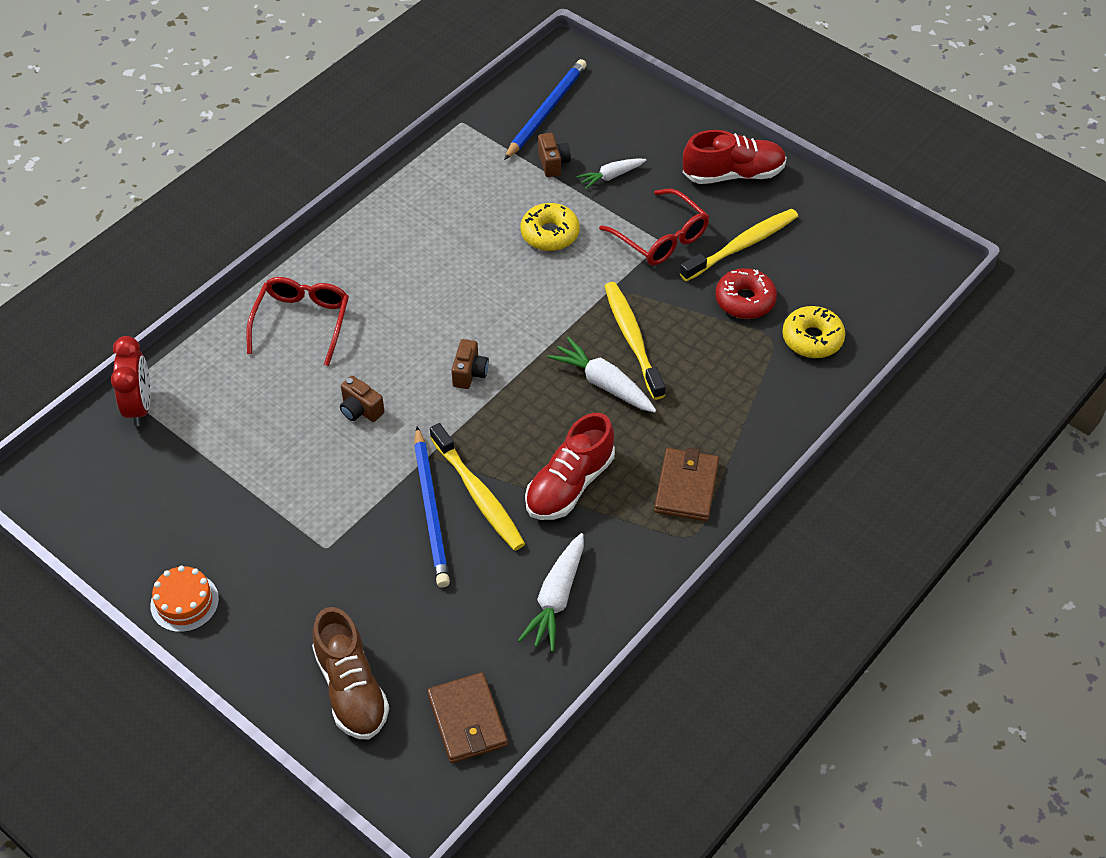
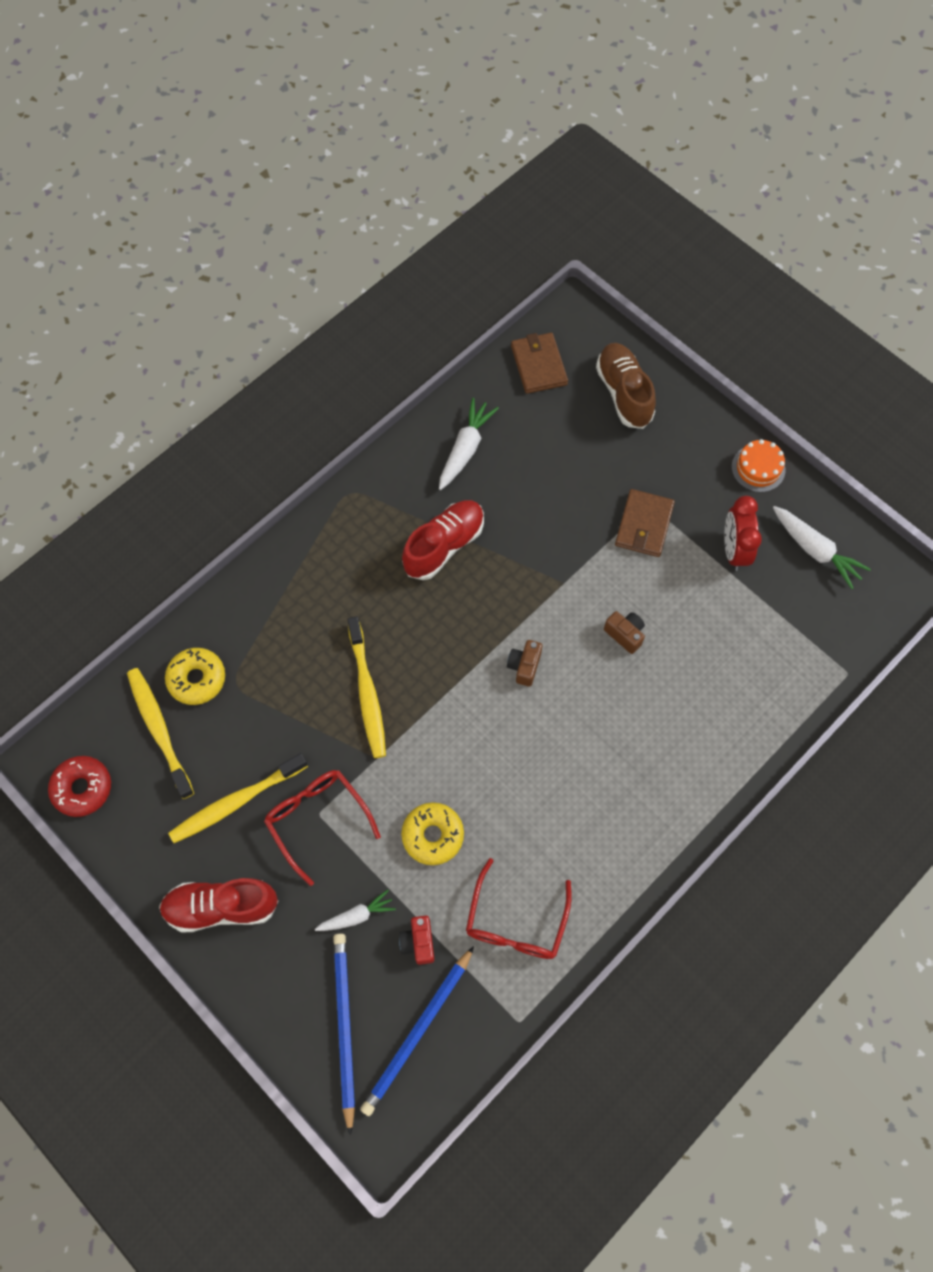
camera: 175 degrees left, 15 degrees up
(139, 406) = (828, 655): red clock -> red clock (734, 550)
(302, 322) = (685, 740): red glasses -> red glasses (516, 922)
(431, 510) = (562, 531): blue pencil -> blue pencil (344, 1027)
(478, 494) = (522, 543): yellow toothbrush -> yellow toothbrush (159, 730)
(553, 163) = (418, 942): brown camera -> red camera
(603, 383) = (401, 645): white carrot -> white carrot (815, 550)
(686, 487) = (345, 536): brown wallet -> brown wallet (644, 525)
(745, 300) = (250, 730): red donut -> red donut (82, 788)

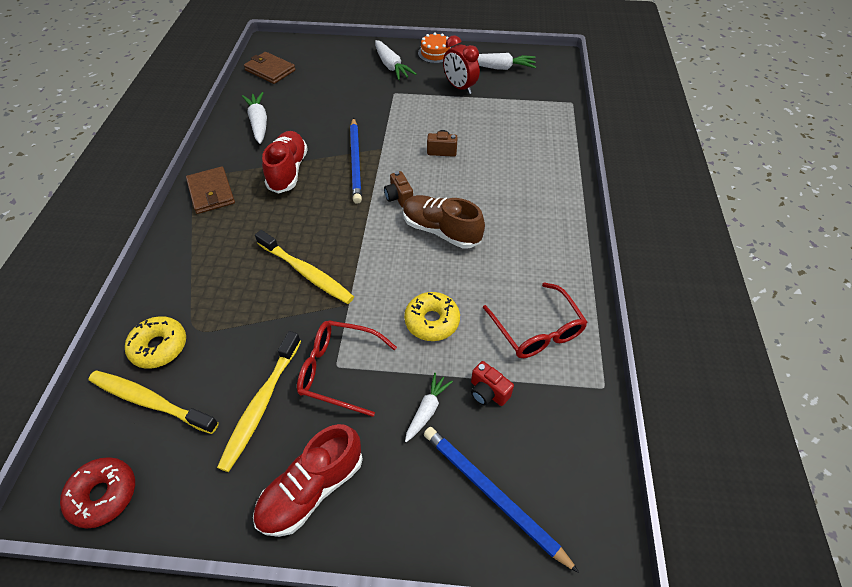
camera: 40 degrees left, 15 degrees down
(418, 1032) = (548, 451): blue pencil -> blue pencil (356, 162)
(624, 393) = (332, 59): brown shoe -> brown shoe (441, 231)
(644, 525) = (400, 102): brown wallet -> brown wallet (211, 192)
(684, 455) = (391, 66): none -> white carrot

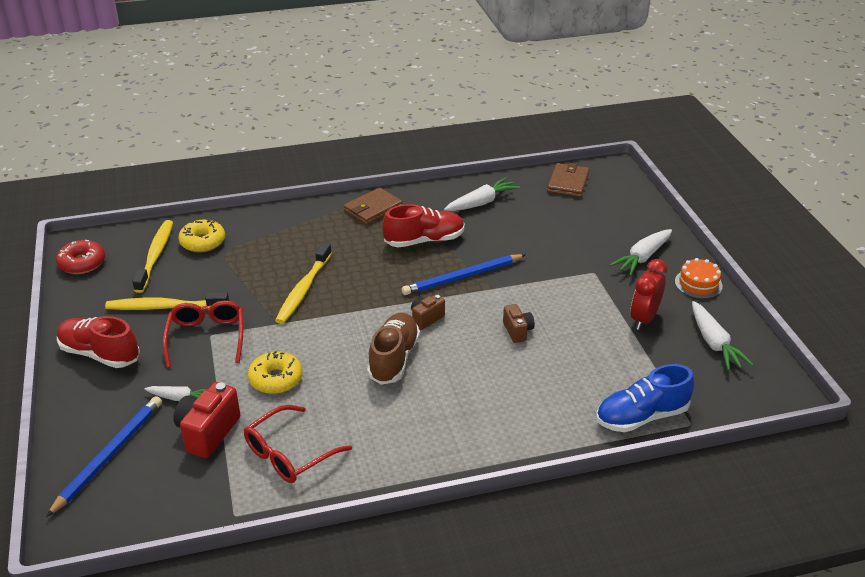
camera: 70 degrees right, 15 degrees down
(488, 392) = (208, 432): red camera -> red camera, size x1.67
(558, 120) = (641, 416): none -> blue shoe

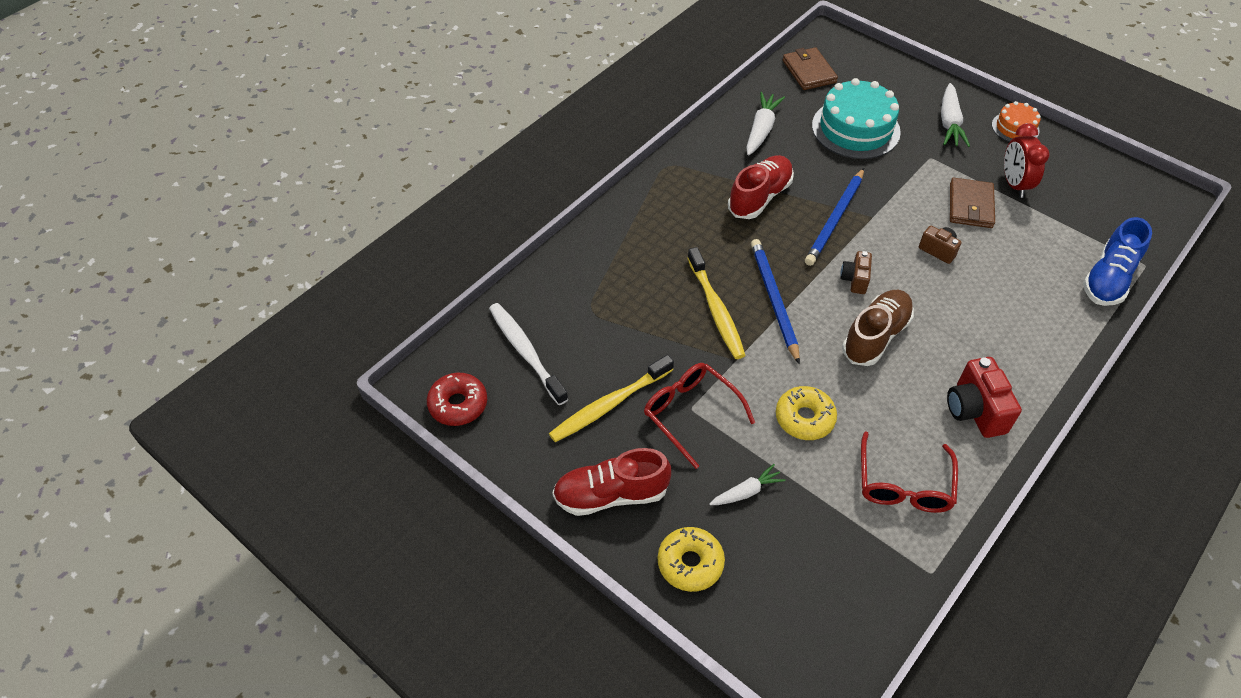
camera: 35 degrees left, 15 degrees up
(109, 455) = (756, 592): blue pencil -> blue pencil (774, 300)
(155, 255) = (526, 352): yellow toothbrush -> white toothbrush
(203, 242) = (555, 310): yellow donut -> yellow donut (690, 563)
(208, 432) = (813, 510): red camera -> red camera (974, 410)
(373, 209) = (674, 185): brown wallet -> brown wallet (970, 206)
(394, 358) = (875, 336): brown shoe -> brown shoe turned 60 degrees clockwise
(556, 230) = (855, 129): none -> turquoise cake
(714, 343) = (1084, 180): white carrot -> none

